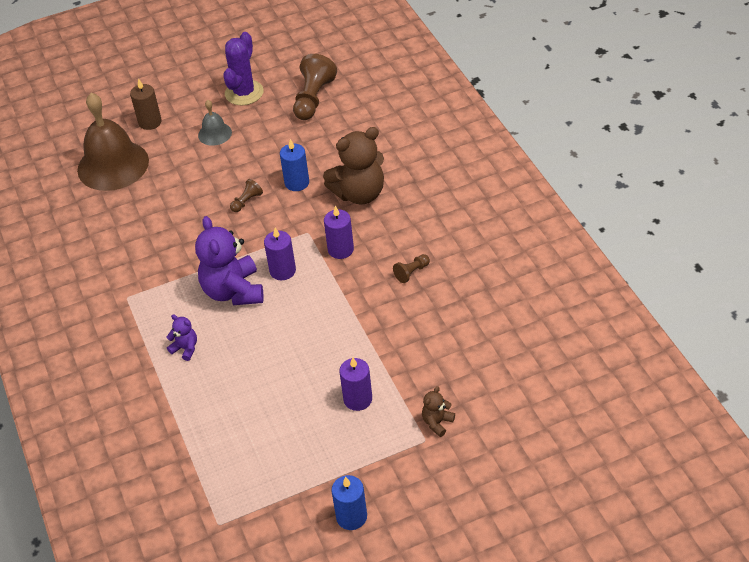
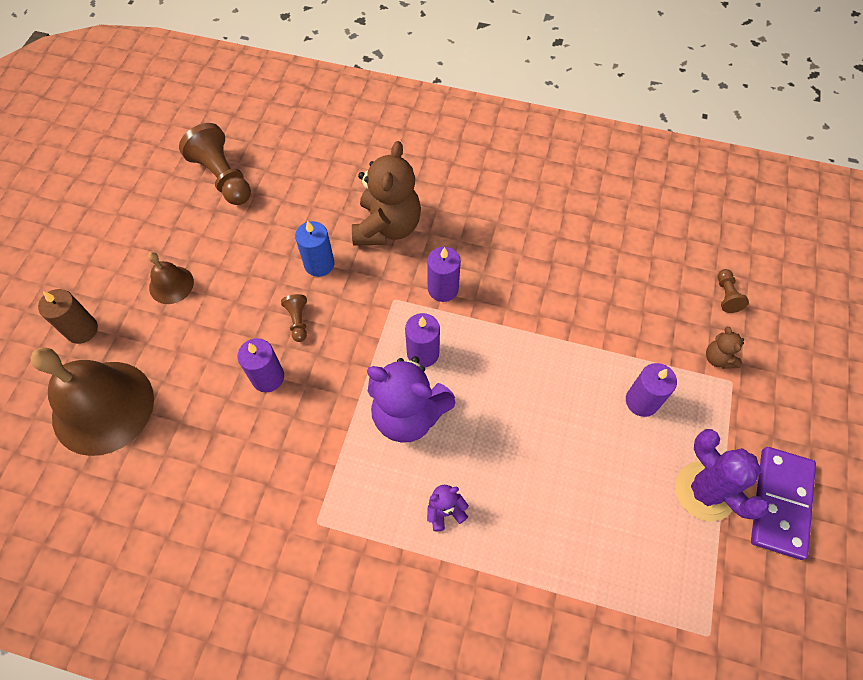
camera: 55 degrees left, 15 degrees up
(196, 215) = (268, 377): none -> purple candle
(215, 133) = (171, 284): grey bell -> brown bell
(244, 93) = (145, 223): purple cactus -> purple cactus (704, 491)
(351, 517) = (781, 503): blue candle -> purple domino
(411, 272) = (524, 256): brown pawn -> brown pawn (726, 296)

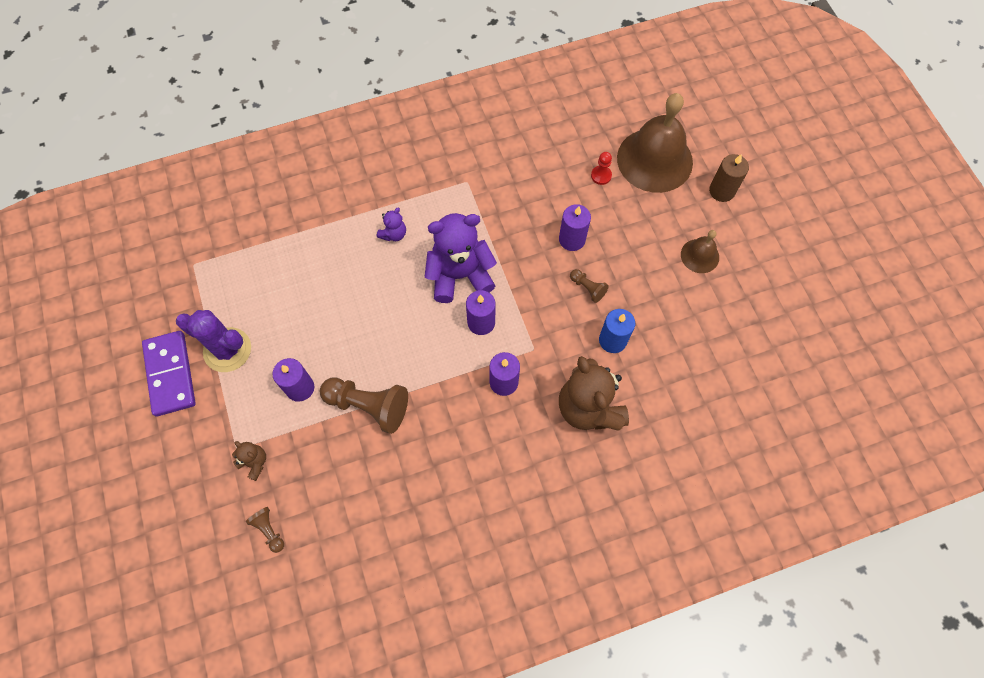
camera: 145 degrees right, 5 degrees up
(172, 427) = (601, 176): none -> red pawn
(223, 177) = (758, 363): brown pawn -> brown pawn (369, 406)

